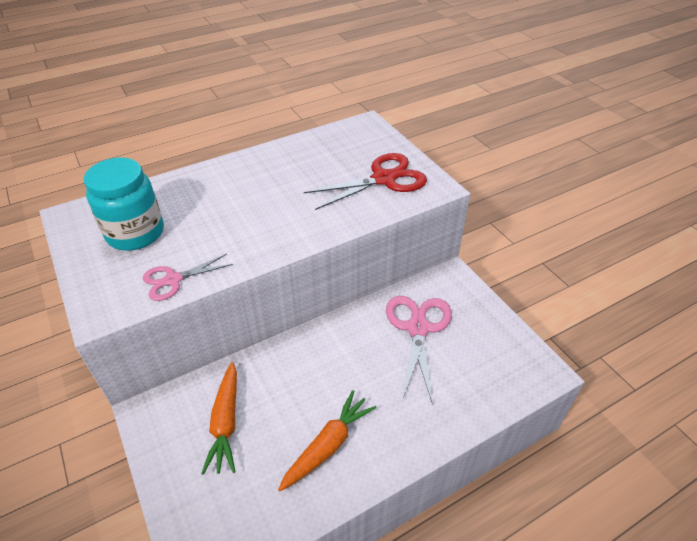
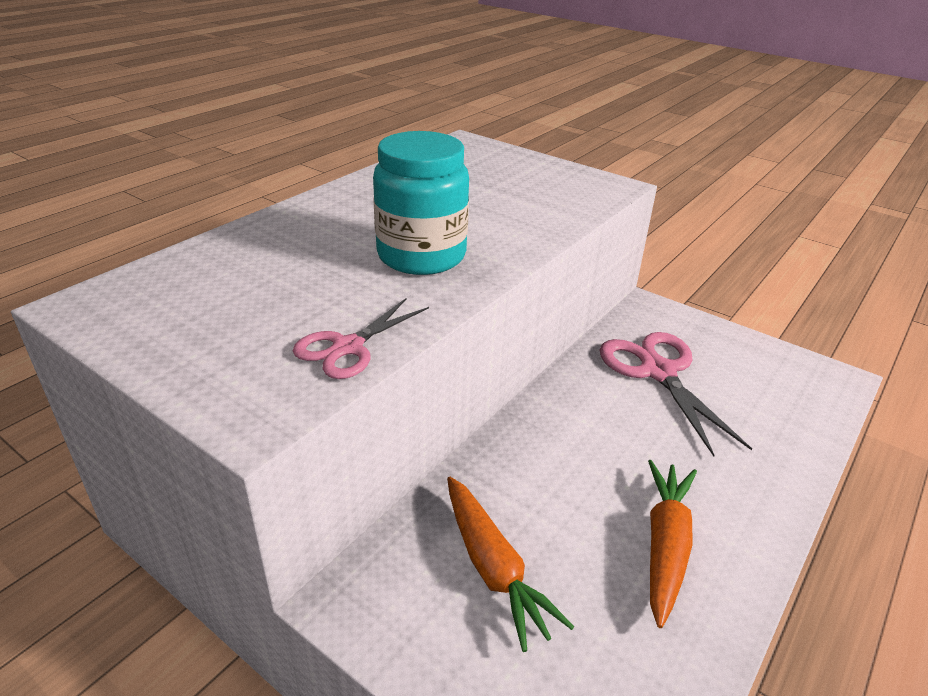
camera: 25 degrees left, 10 degrees down
(135, 233) = (228, 305): turquoise jar -> turquoise jar (421, 256)
(383, 179) = (542, 187): red scissors -> none

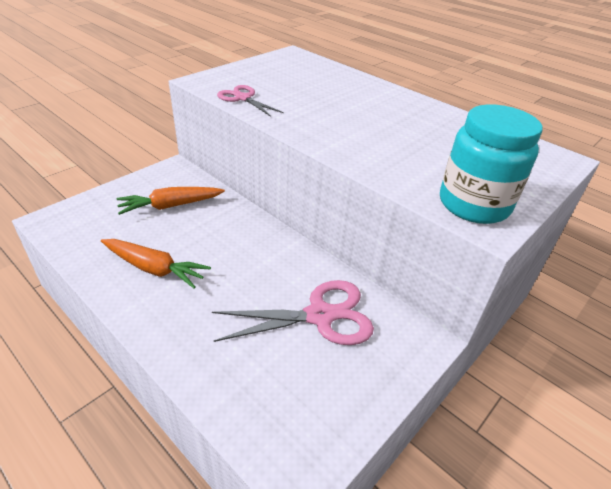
camera: 95 degrees right, 5 degrees up
(421, 256) = (335, 122): turquoise jar -> turquoise jar (474, 204)

